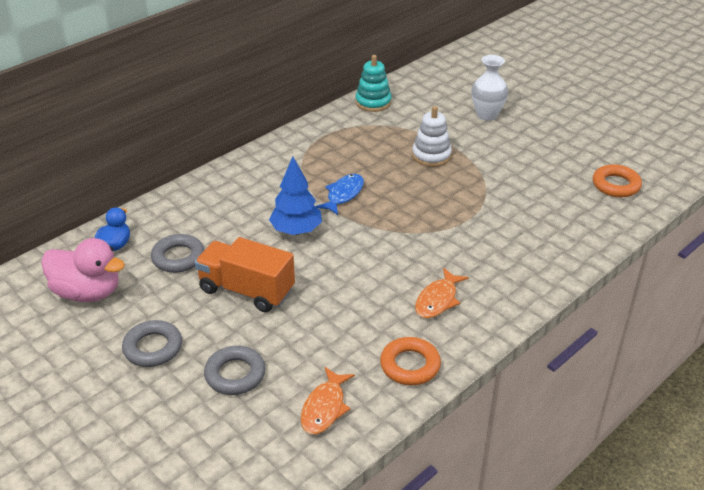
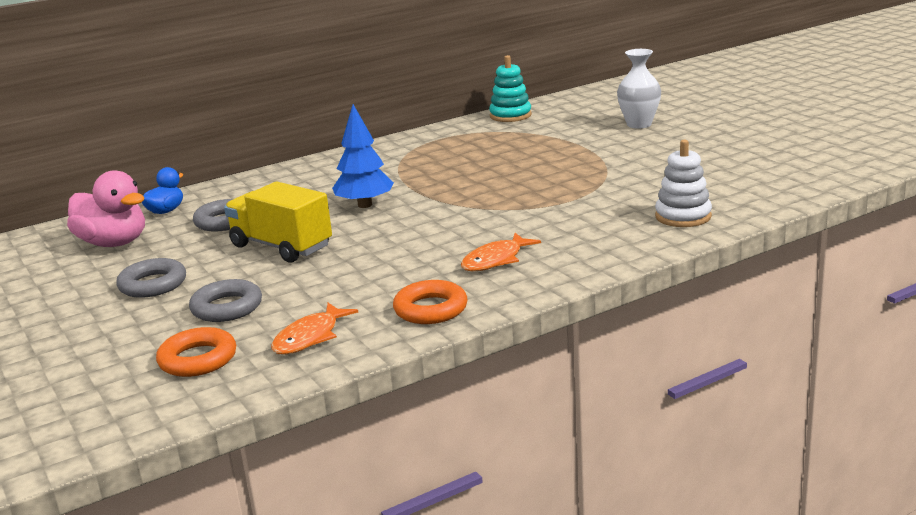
camera: 15 degrees right, 15 degrees down
(246, 290) = (281, 246): orange truck -> yellow truck
(343, 194) = (435, 180): blue fish -> none
(431, 156) = (554, 153): white stacking toy -> white stacking toy (683, 216)
(616, 185) = (771, 177): orange ring -> orange ring (198, 359)

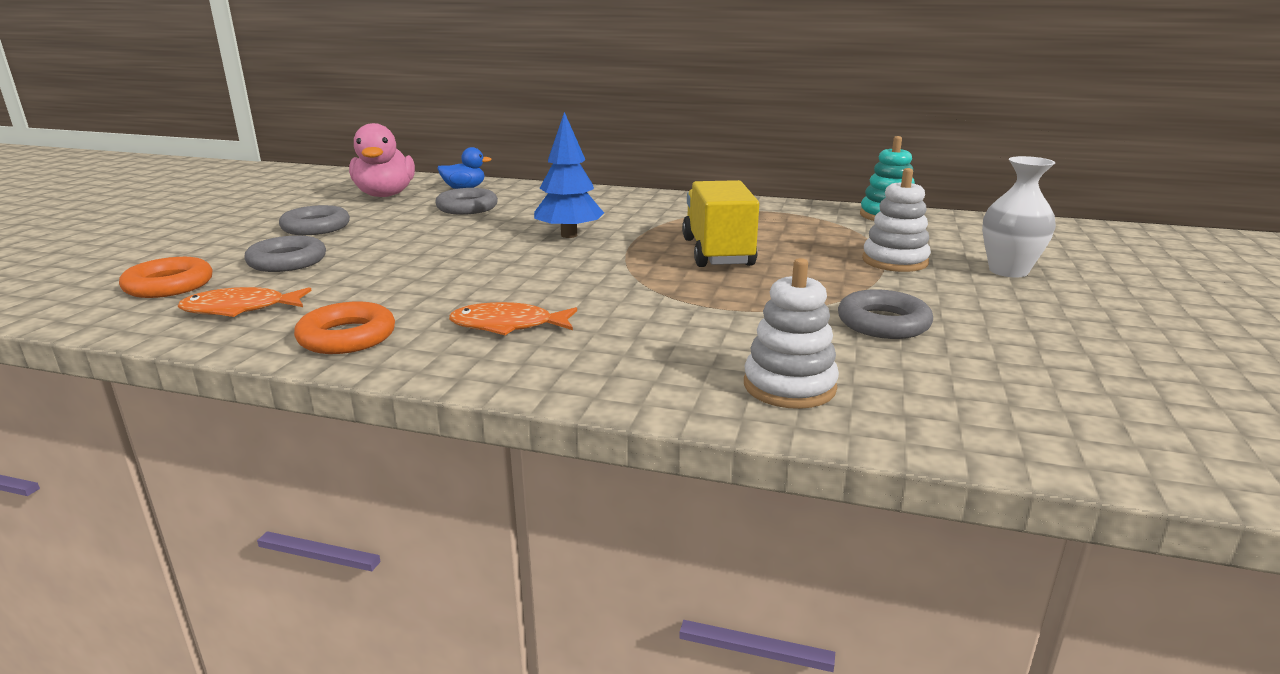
camera: 45 degrees right, 0 degrees up
(281, 246) = (437, 238): yellow truck -> yellow truck (717, 252)
(581, 141) = (894, 261): none -> white stacking toy
(650, 173) = (883, 323): none -> grey ring

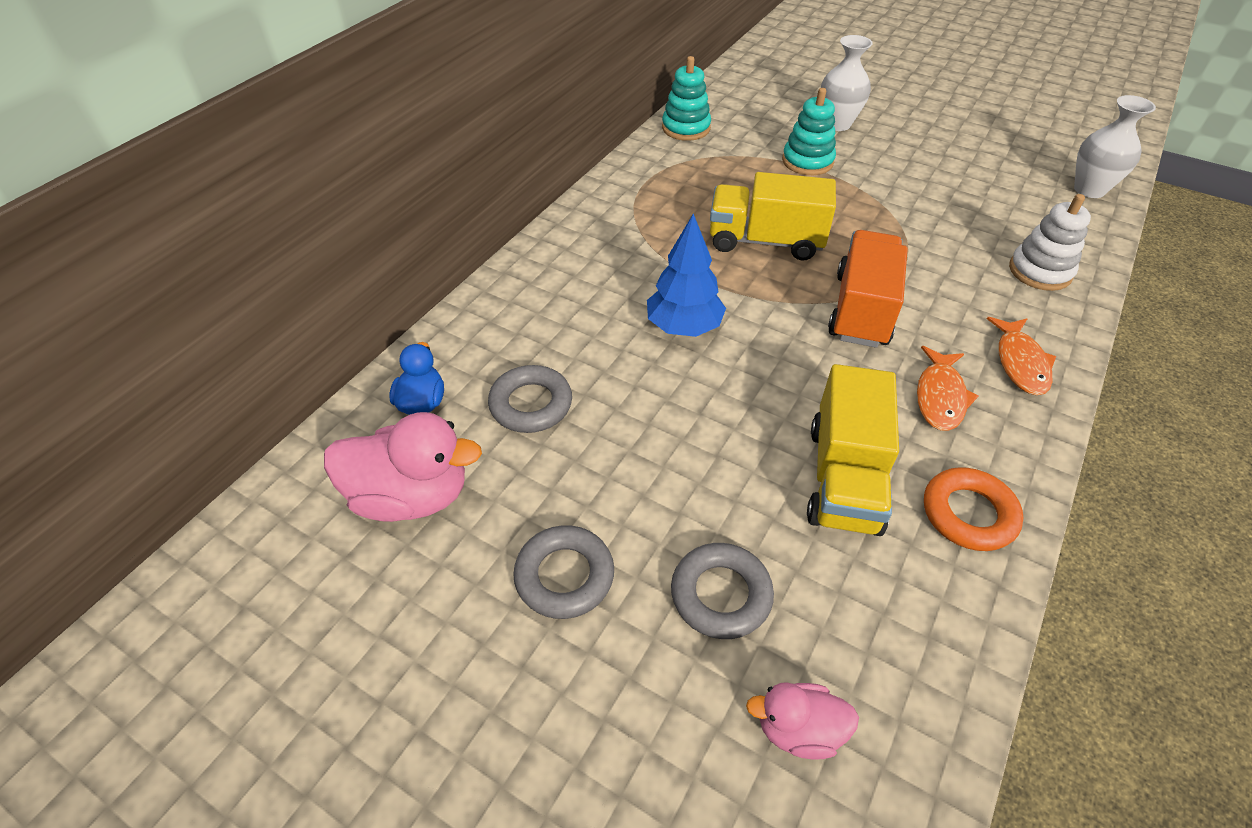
camera: 75 degrees left, 25 degrees up
(169, 285) = (798, 729): orange ring -> pink duck
(240, 309) = (891, 623): orange fish -> orange fish (1020, 363)
(395, 291) = (844, 478): none -> yellow truck
(632, 291) = (861, 310): none -> orange truck
(883, 323) = (934, 205): grey ring -> none
(894, 261) = (807, 161): white stacking toy -> turquoise stacking toy
(1097, 441) = (1089, 189): none -> white vase

